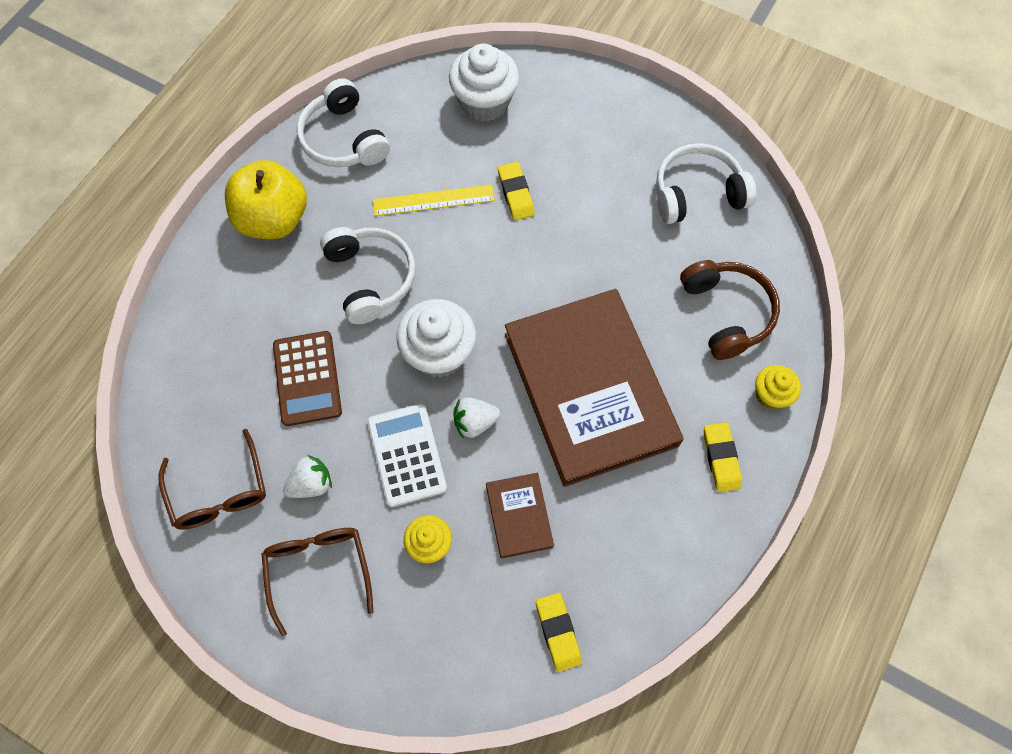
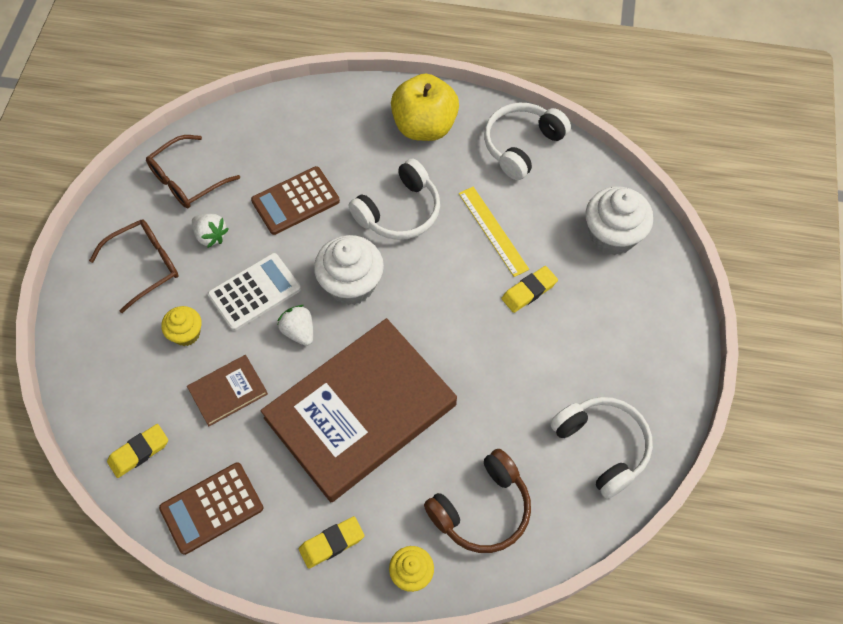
camera: 70 degrees right, 5 degrees down
(648, 568) = (212, 508): none -> brown calculator

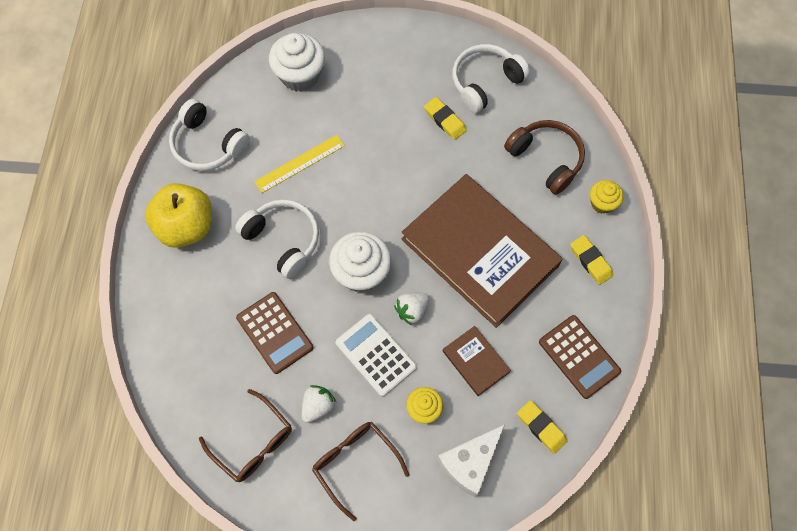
camera: 95 degrees left, 5 degrees up
(119, 373) = (470, 463): none -> white cheese
(529, 291) = (357, 134): yellow eraser -> yellow eraser (445, 120)

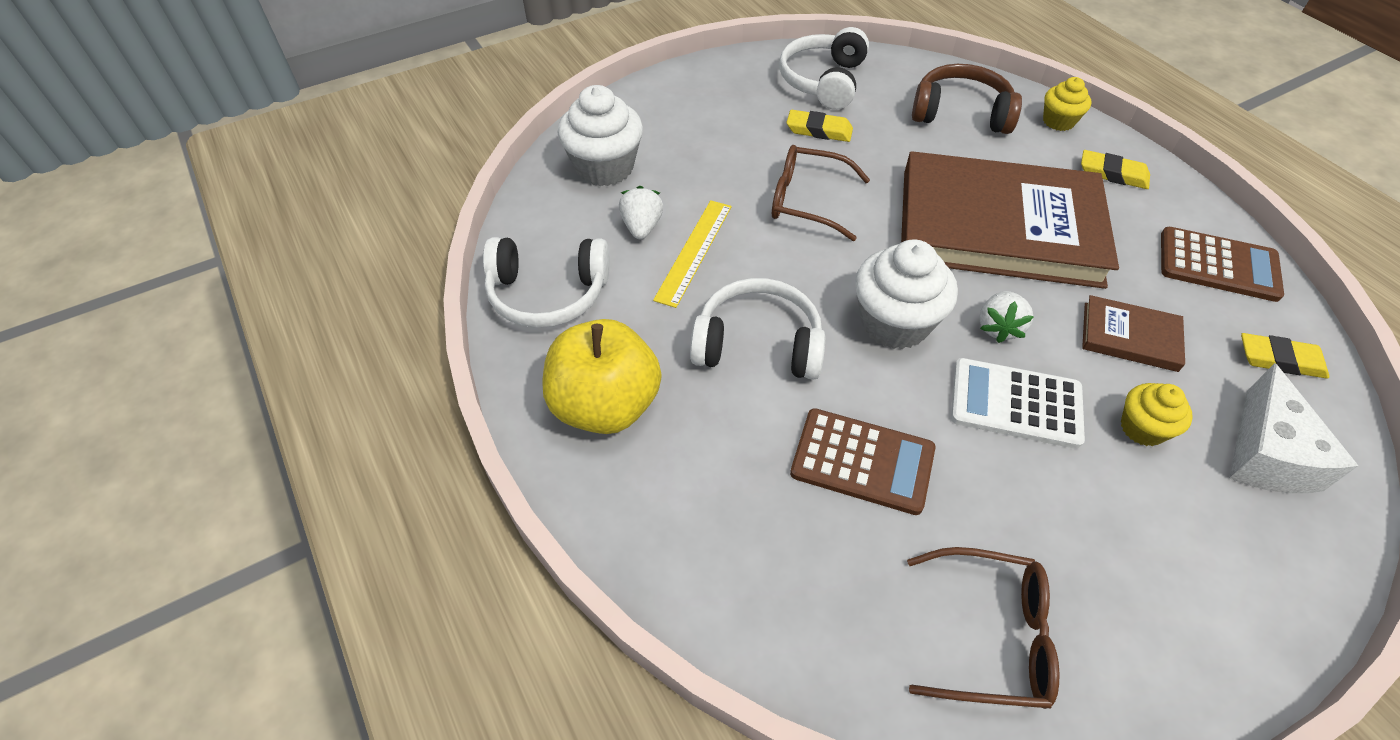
camera: 35 degrees left, 15 degrees down
(318, 406) = (1019, 517): white strawberry -> white strawberry (642, 227)
(355, 464) = (1149, 559): brown glasses -> brown glasses (807, 201)

